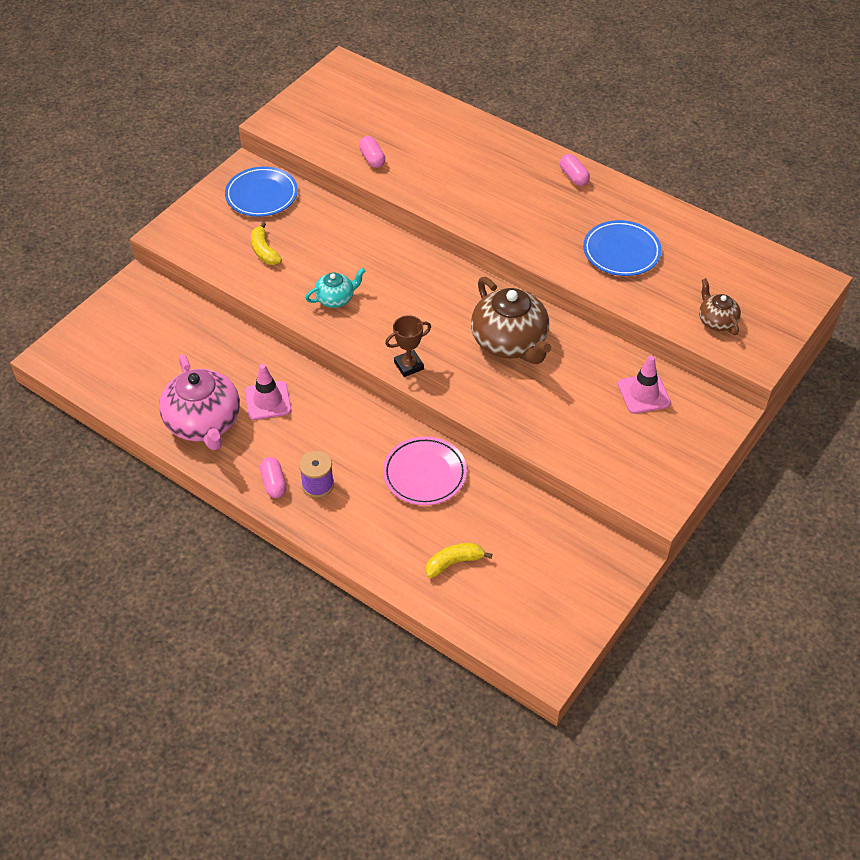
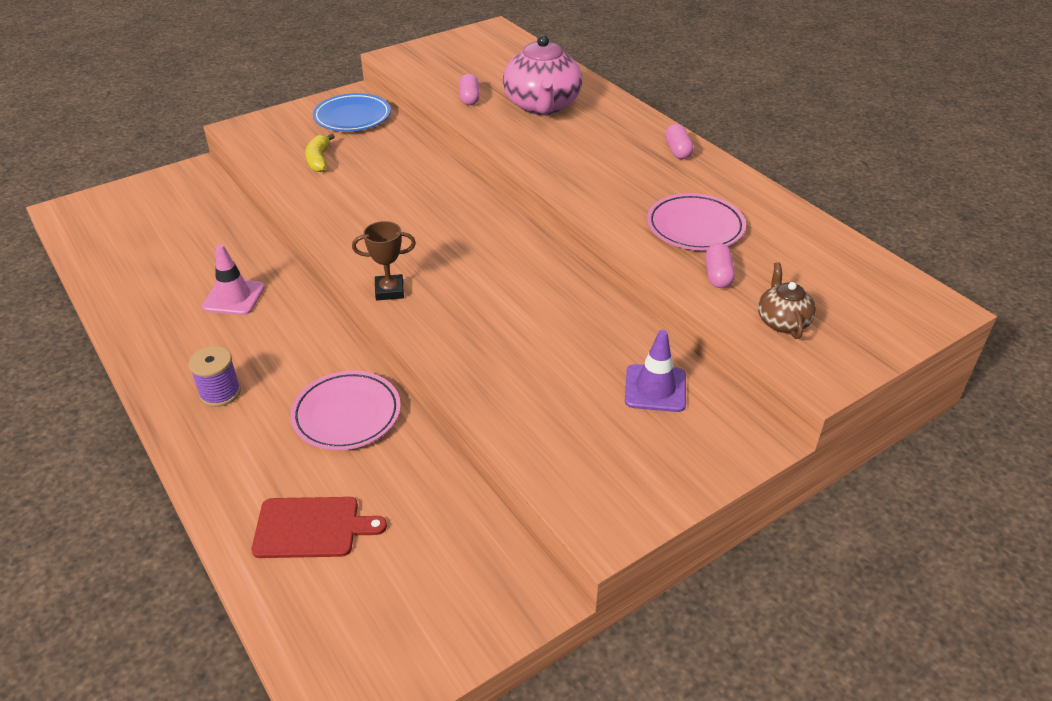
camera: 20 degrees right, 10 degrees down
(204, 423) = (153, 301): pink teapot -> pink teapot (542, 106)
(274, 483) = (175, 378): pink capsule -> pink capsule (717, 275)
(336, 299) = (358, 213): turquoise teapot -> none
(454, 563) = (311, 527): yellow banana -> red cutting board
(510, 342) = (520, 295): brown teapot -> none
(621, 252) = (695, 227): blue plate -> pink plate
(644, 394) = (655, 388): pink traffic cone -> purple traffic cone

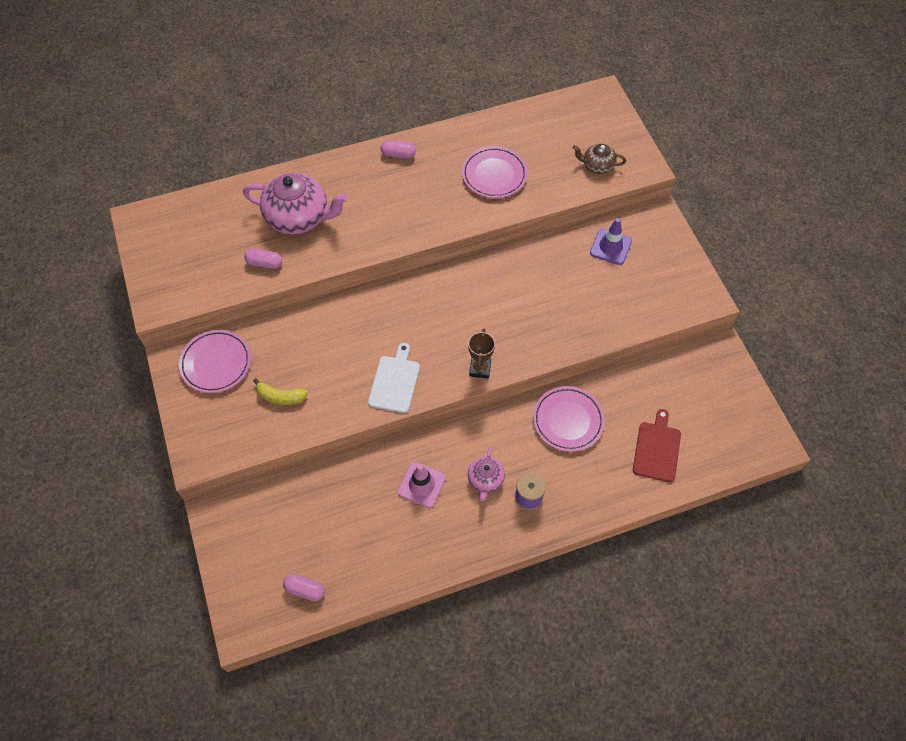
camera: 75 degrees left, 20 degrees up
(243, 349) = (485, 480): none -> pink teapot
(352, 117) = (216, 363): blue plate -> pink plate
(354, 228) = (395, 382): none -> white cutting board
(717, 275) = (547, 180): pink capsule -> pink capsule (305, 590)

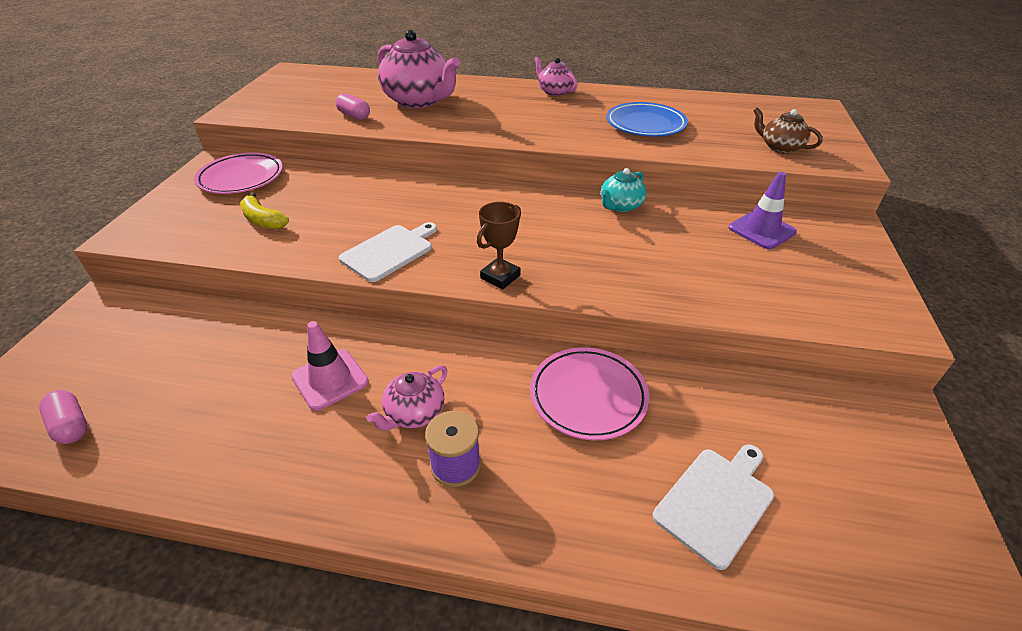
camera: 30 degrees right, 20 degrees down
(398, 154) = (554, 91): pink capsule -> pink teapot
(494, 175) = (645, 124): pink plate -> blue plate
(513, 263) = (620, 206): none -> turquoise teapot
(657, 449) = (716, 502): red cutting board -> white cutting board

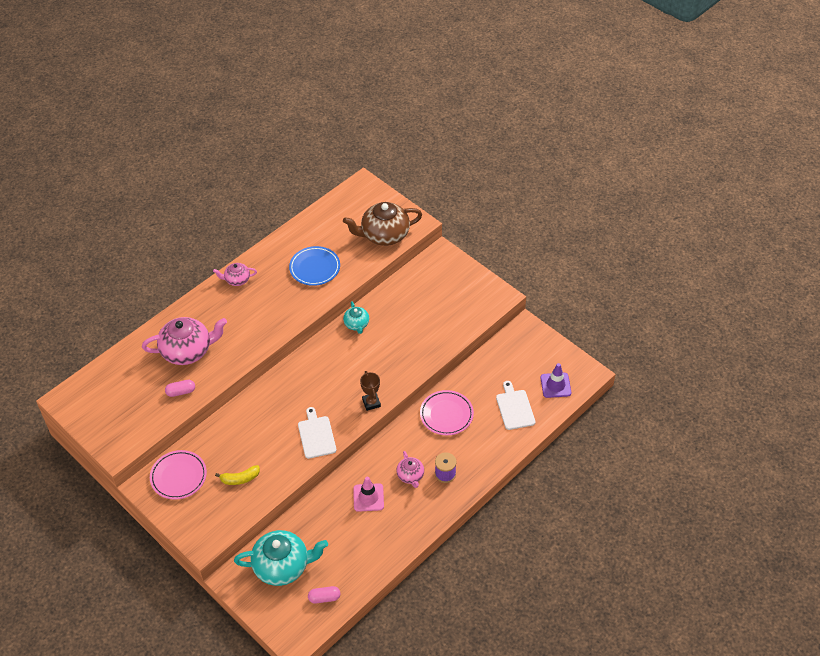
camera: 55 degrees left, 10 degrees up
(137, 343) = (282, 566): none -> turquoise teapot
(761, 230) = (419, 287): purple traffic cone -> purple traffic cone (555, 385)
(780, 147) = (384, 235): brown teapot -> brown teapot, size x1.93

